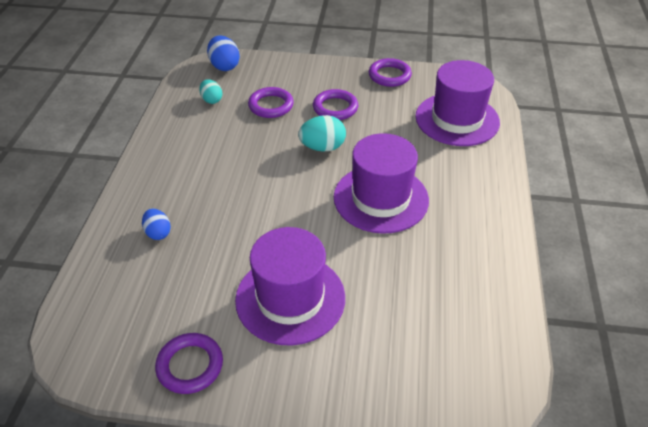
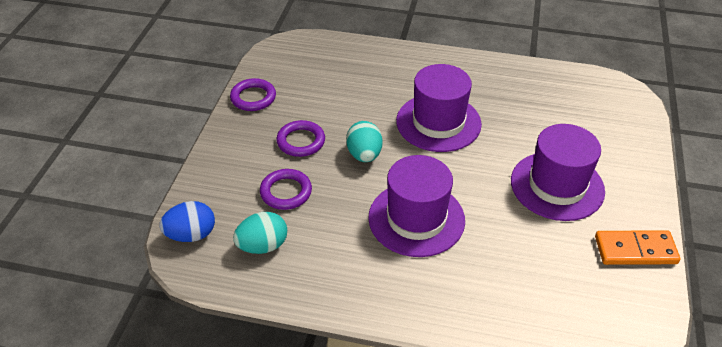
camera: 85 degrees left, 0 degrees up
(158, 233) = (486, 283): blue egg -> none
(190, 365) = (635, 250): purple ring -> orange domino
(211, 100) = (263, 246): turquoise egg -> turquoise egg, size x1.53
(457, 119) = (335, 64): purple hat -> purple hat (416, 219)

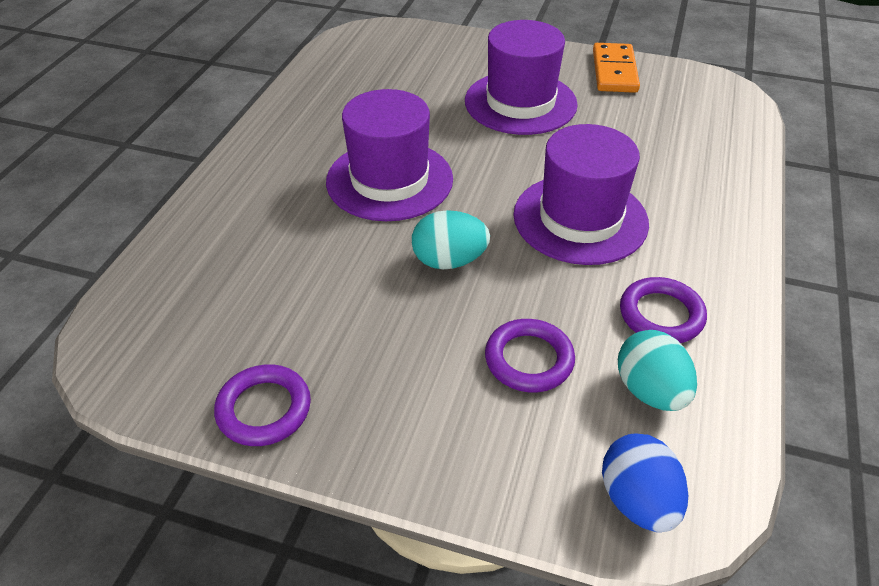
camera: 85 degrees left, 0 degrees up
(301, 141) = (406, 337): purple ring -> purple ring (661, 315)

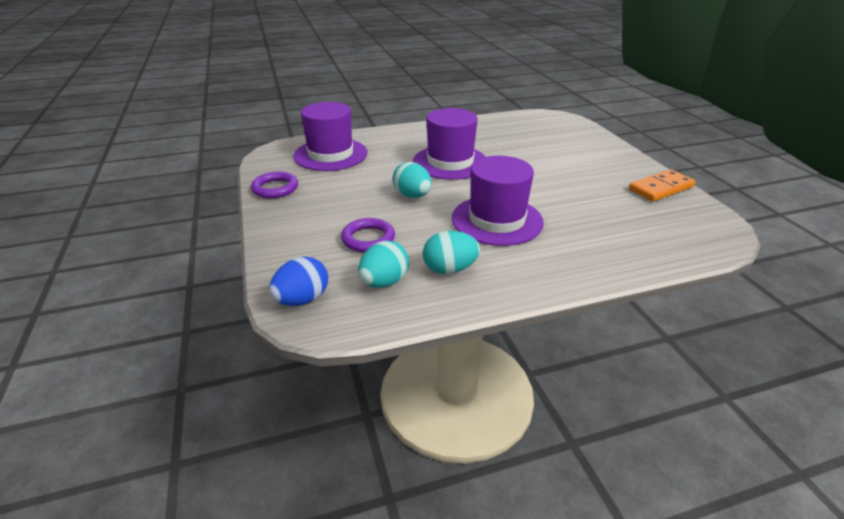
camera: 55 degrees right, 10 degrees down
(520, 103) = (572, 171): purple hat -> purple hat (330, 154)
(661, 315) = (449, 269): purple ring -> turquoise egg

